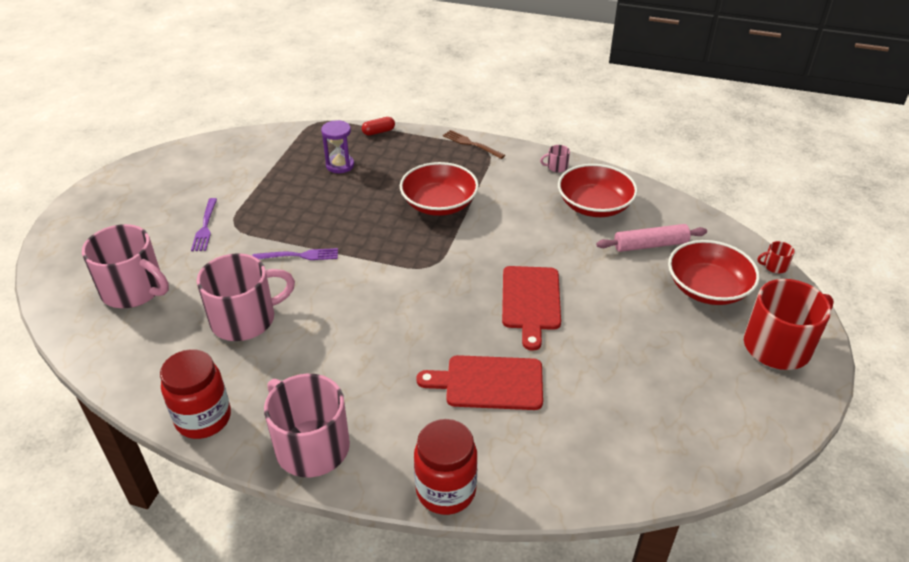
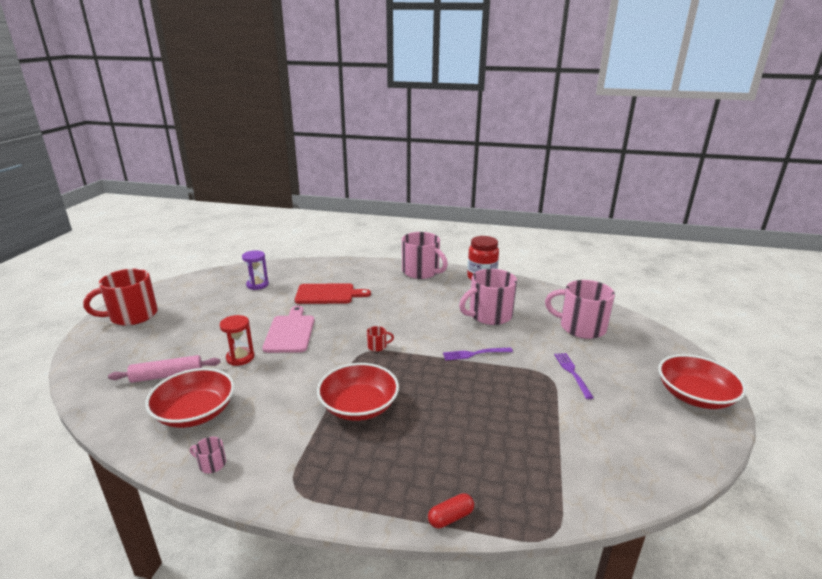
camera: 175 degrees right, 15 degrees down
(340, 165) = (481, 451): purple hourglass -> purple hourglass (257, 285)
(446, 490) = (353, 263): red jar -> none
(471, 144) = (315, 499): brown fork -> none
(531, 301) = (290, 332): red cutting board -> pink cutting board
(556, 167) = (211, 464): pink mug -> pink mug turned 150 degrees counterclockwise
(580, 264) = (240, 358): none -> red hourglass
(707, 288) = (147, 345): red bowl -> red bowl (694, 396)
(774, 266) = (73, 363): red mug -> red mug (377, 346)

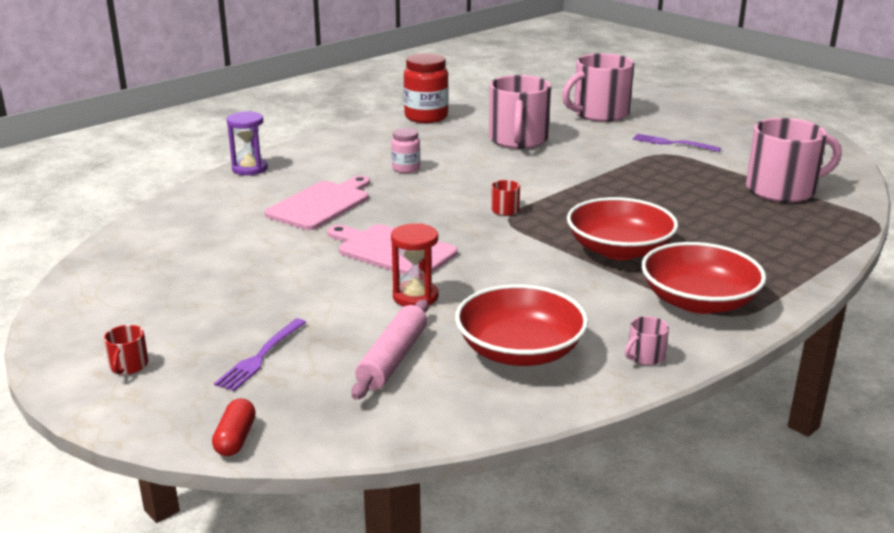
camera: 55 degrees left, 0 degrees up
(132, 315) = (128, 366): red mug -> red mug, size x0.40
(257, 285) = (200, 243): purple hourglass -> purple hourglass (250, 169)
(328, 294) = (321, 204): red cutting board -> pink cutting board
(400, 298) = (406, 168): none -> pink jar
(421, 272) = (355, 139): pink mug -> pink mug (782, 190)
(450, 517) = (830, 253): red capsule -> red capsule (235, 439)
(474, 354) = (587, 169): purple fork -> purple fork (260, 357)
(694, 396) = (754, 117): red bowl -> red bowl (698, 301)

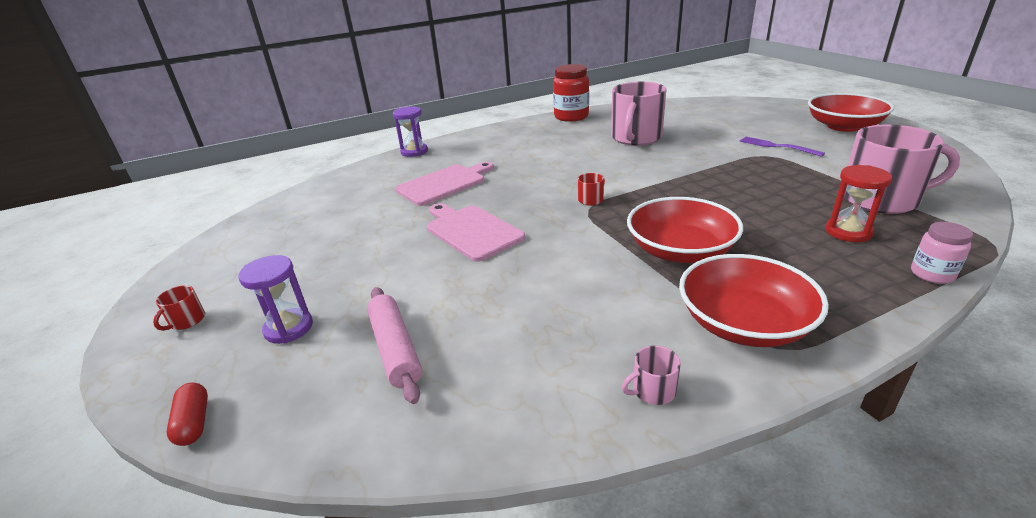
camera: 20 degrees right, 5 degrees up
(235, 439) = (194, 423): red capsule -> red capsule turned 45 degrees counterclockwise
(260, 357) = (288, 328): purple fork -> purple hourglass
(393, 359) = (395, 349): pink rolling pin -> pink rolling pin turned 60 degrees counterclockwise
(406, 168) = (529, 157): pink jar -> pink jar (932, 274)
(415, 297) = (460, 280): red hourglass -> red hourglass (848, 232)
(520, 351) = (520, 359): red bowl -> red bowl (843, 126)
(599, 113) = (718, 118): pink mug -> none

